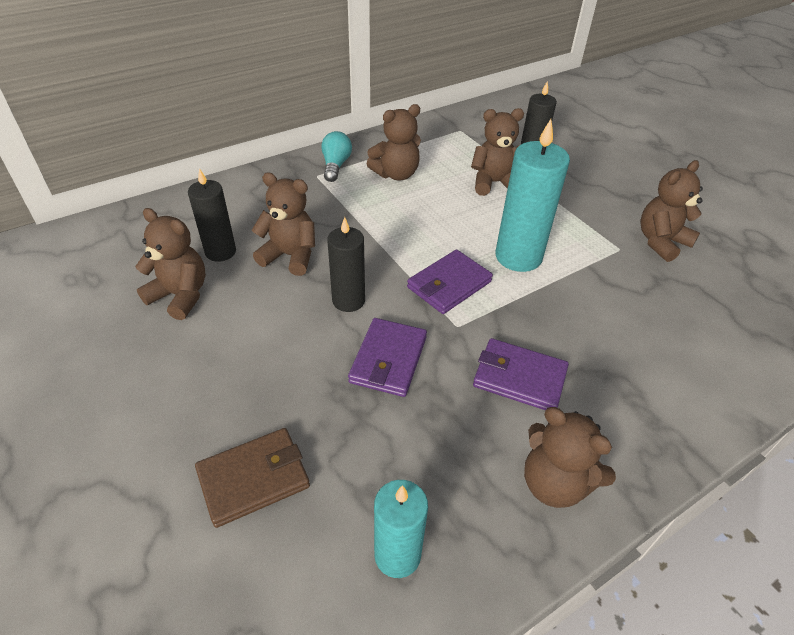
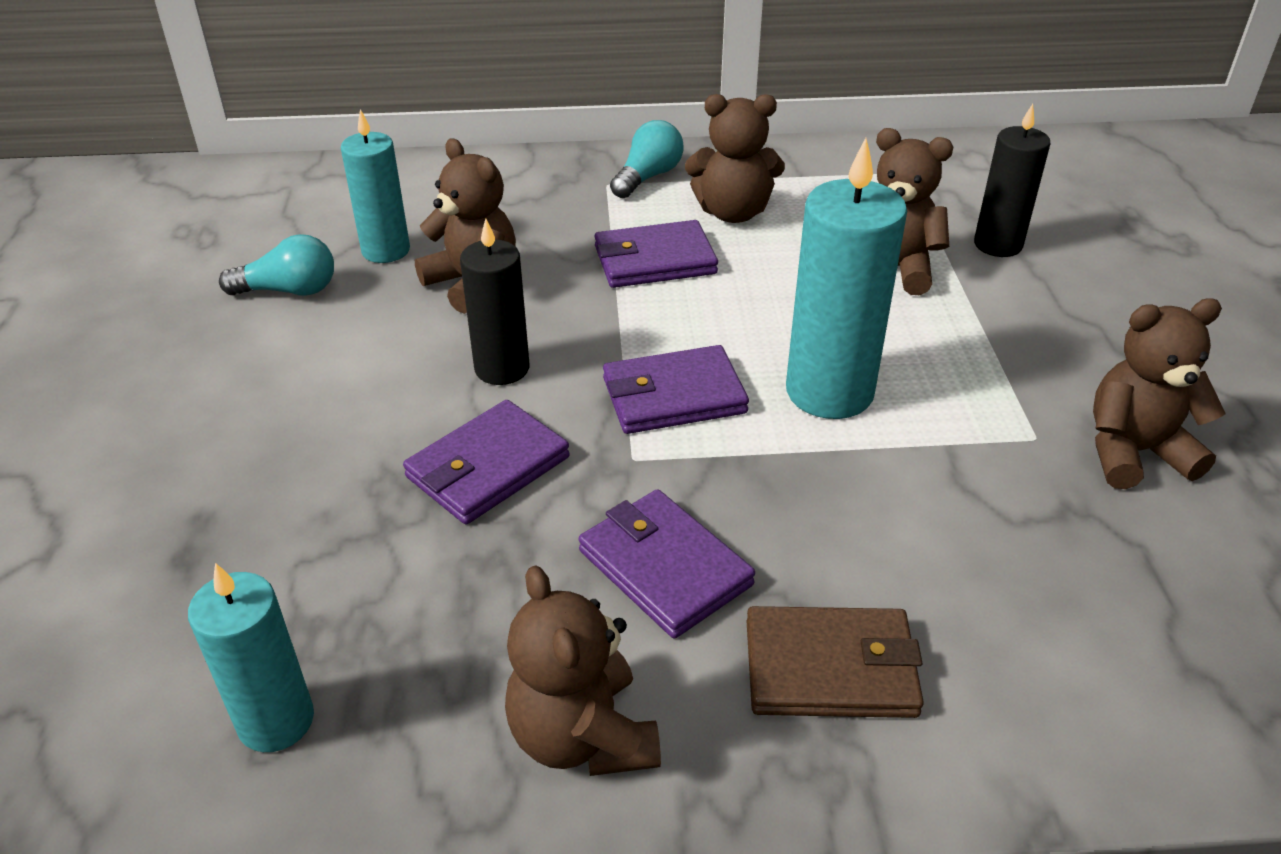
camera: 30 degrees right, 5 degrees down
(180, 296) = (289, 290): brown teddy bear -> turquoise light bulb
(220, 252) = (386, 250): black candle -> turquoise candle
(254, 478) = (186, 545): brown wallet -> brown wallet (830, 668)
(378, 212) = (654, 260): none -> purple wallet

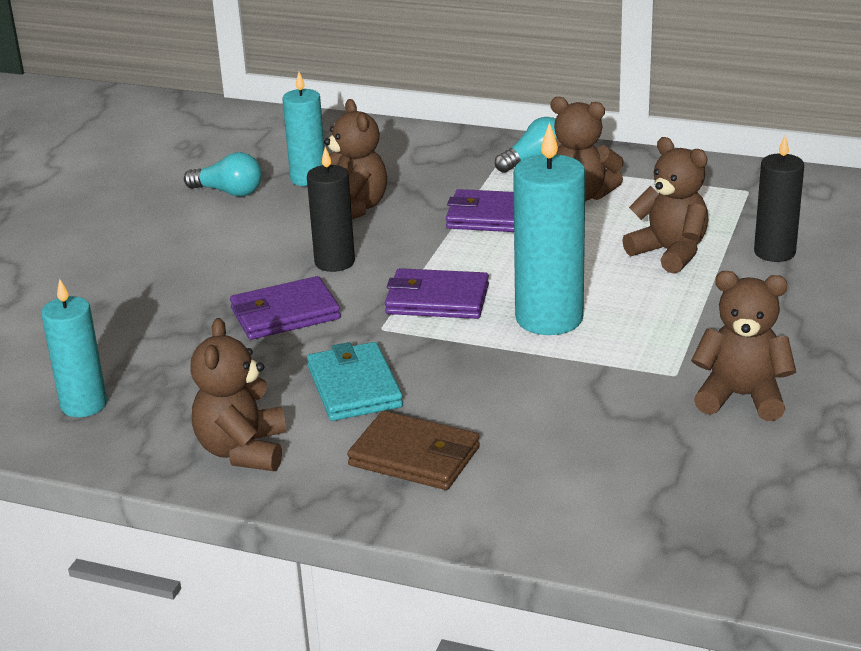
camera: 25 degrees right, 10 degrees down
(664, 567) = (354, 387): purple wallet -> turquoise wallet

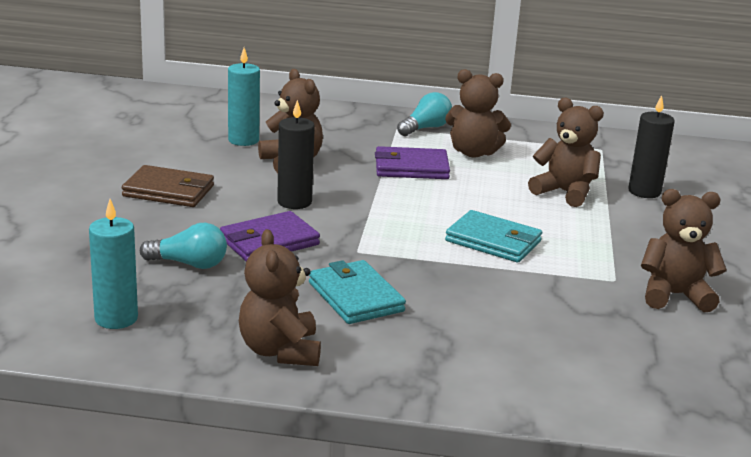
camera: 15 degrees left, 5 degrees down
(229, 192) = (178, 150): turquoise light bulb -> turquoise light bulb (189, 264)
(415, 456) = (433, 349): brown wallet -> brown wallet (169, 191)
(437, 299) = (394, 229): purple wallet -> none
(549, 318) = (493, 241): turquoise candle -> turquoise wallet

